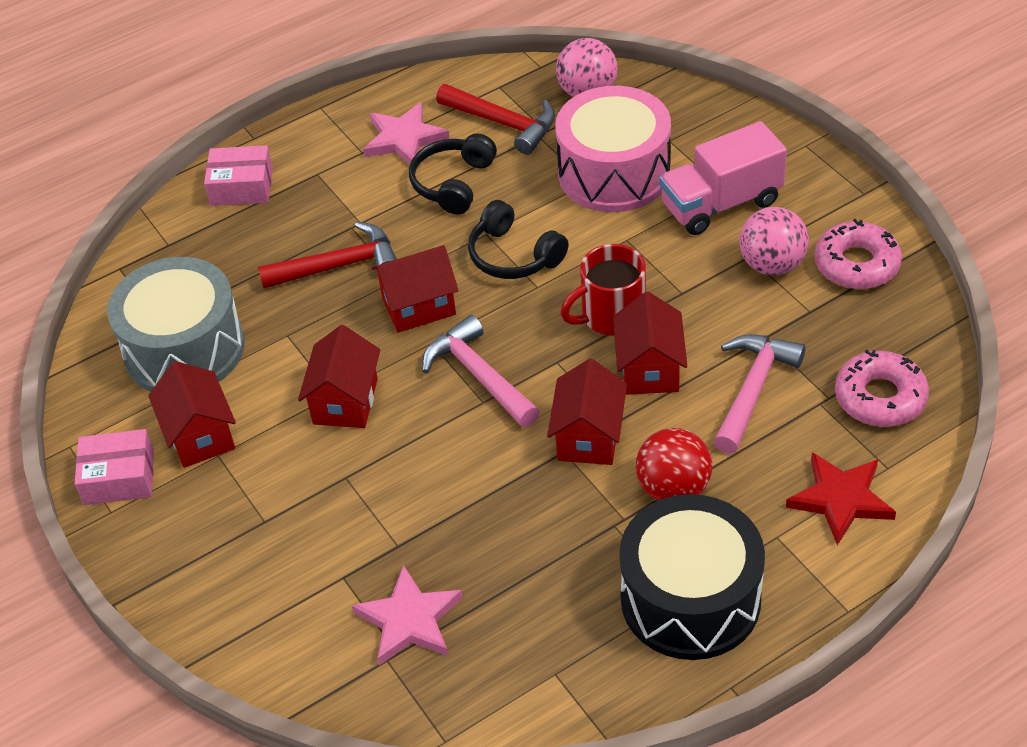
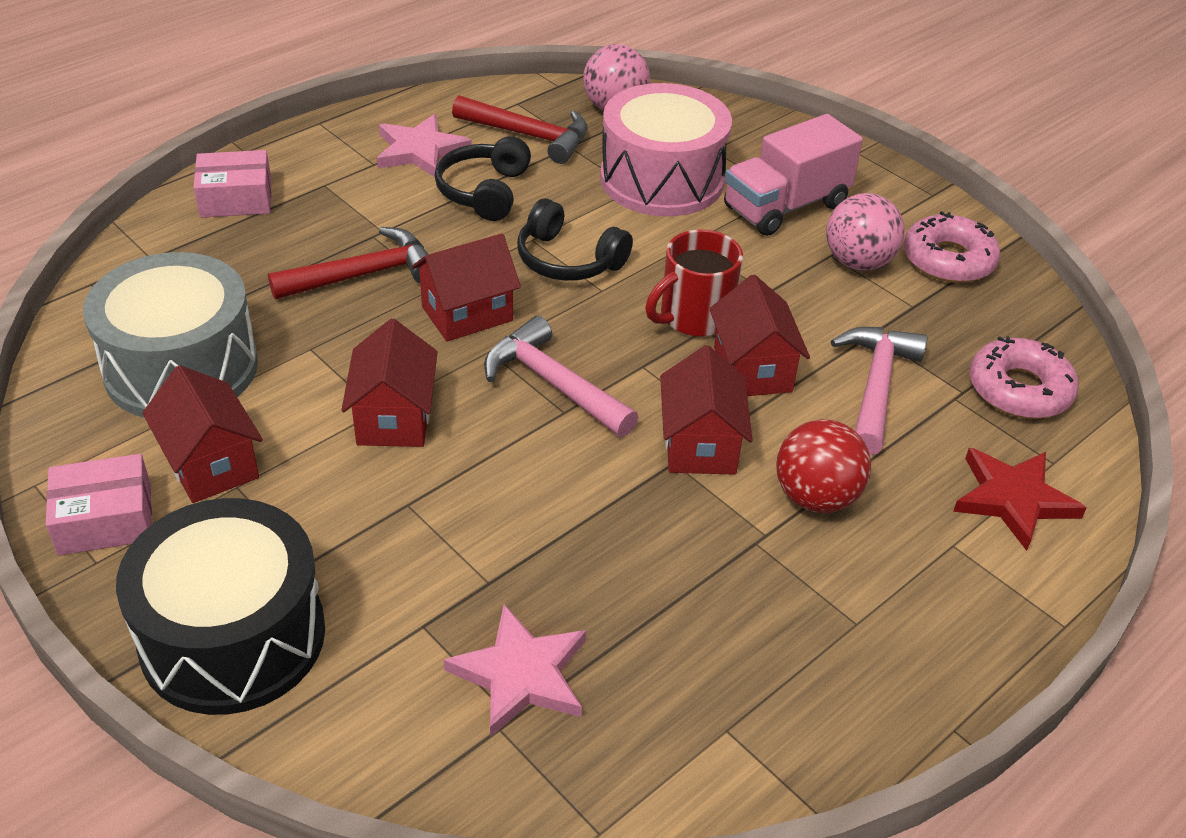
camera: 15 degrees left, 5 degrees down
(690, 599) = (872, 624): black drum -> black drum (233, 636)

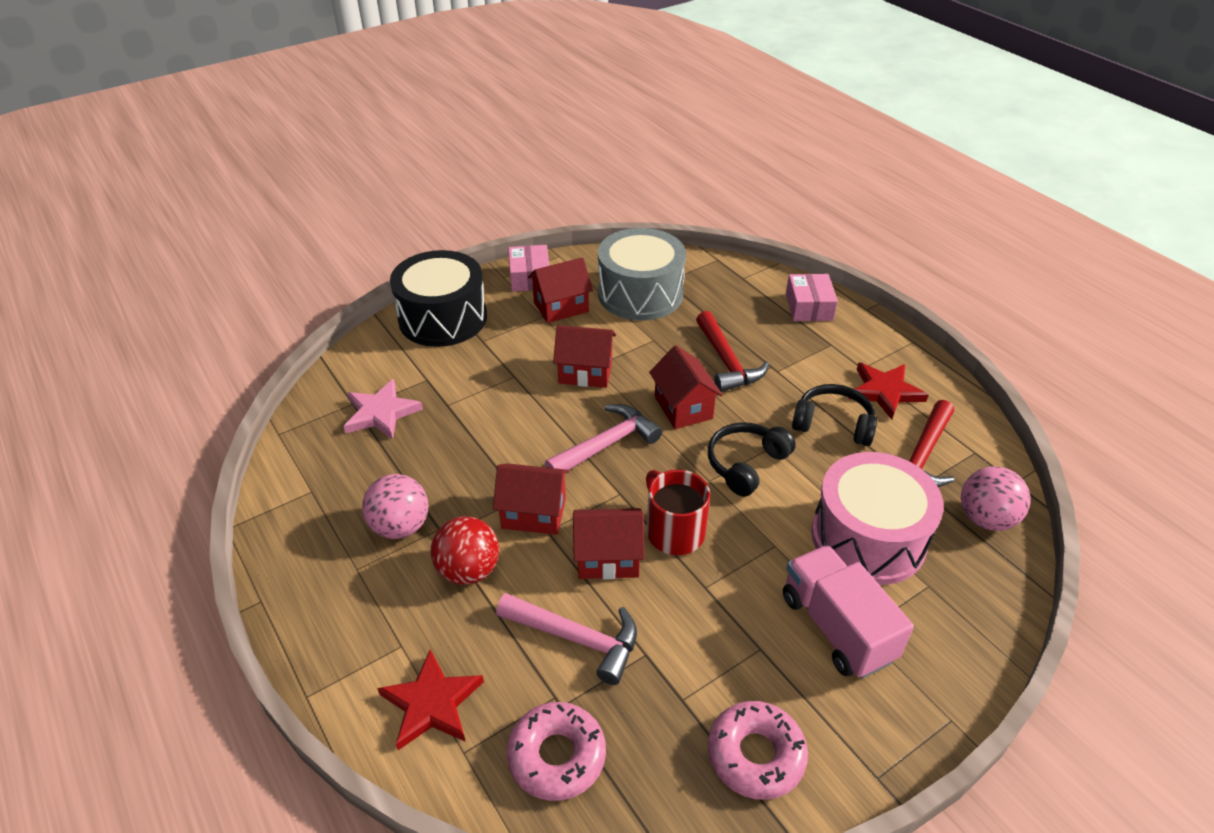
camera: 100 degrees right, 0 degrees up
(420, 151) = (884, 392): pink star -> red star
(858, 262) = (748, 668): pink ball -> pink ball (400, 526)

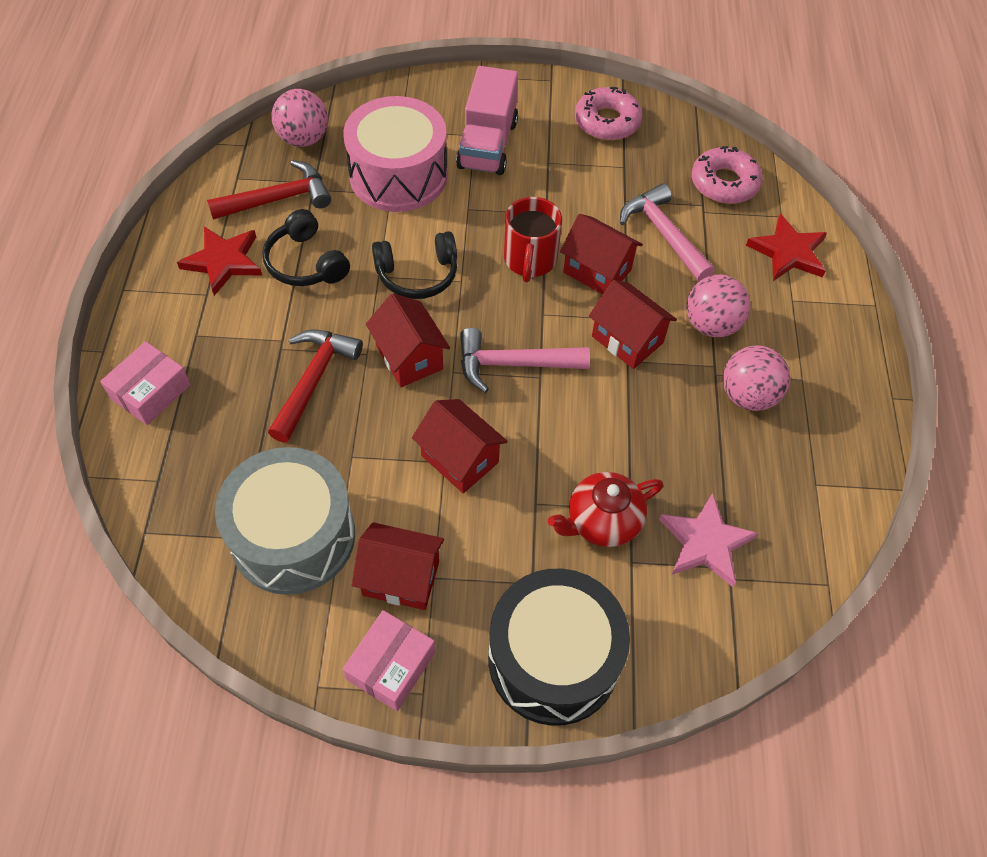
camera: 145 degrees left, 15 degrees up
(461, 389) = (602, 521): none -> red teapot
(468, 570) = (711, 324): red ball -> pink ball
(683, 407) = (409, 357): red house -> red house turned 45 degrees counterclockwise

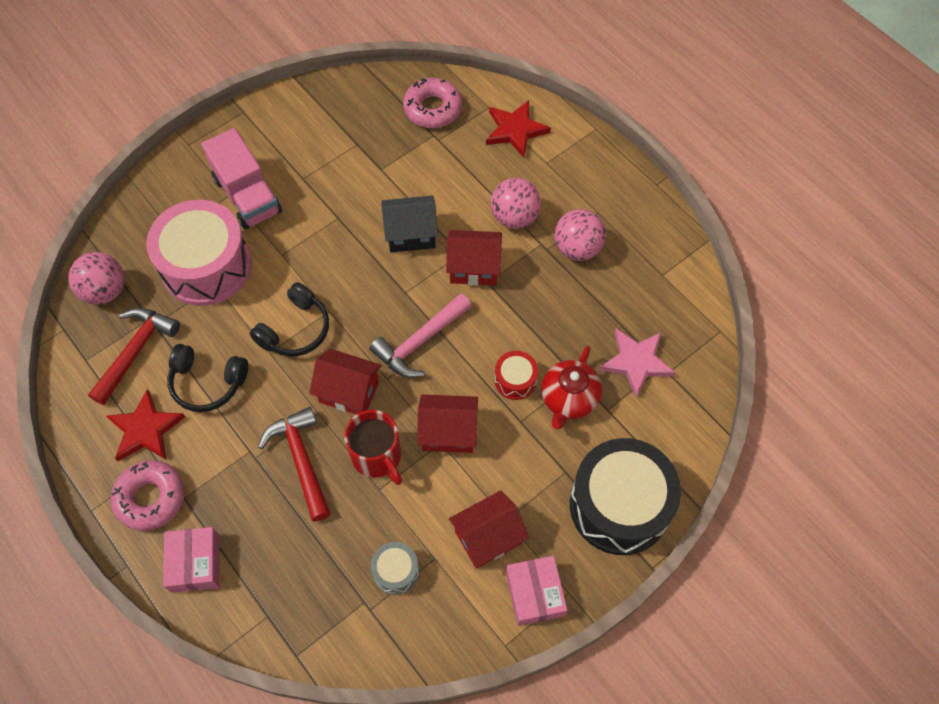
camera: 40 degrees left, 5 degrees up
(293, 536) = (396, 571): grey drum -> grey drum, size x0.45
(530, 260) = (360, 260): red mug -> red mug (377, 456)
(567, 464) = (515, 380): none -> red drum
(597, 271) = (411, 234): red house -> black house
(607, 122) = (313, 117): pink donut -> pink donut (150, 498)
(663, 234) = (428, 175): pink hammer -> none

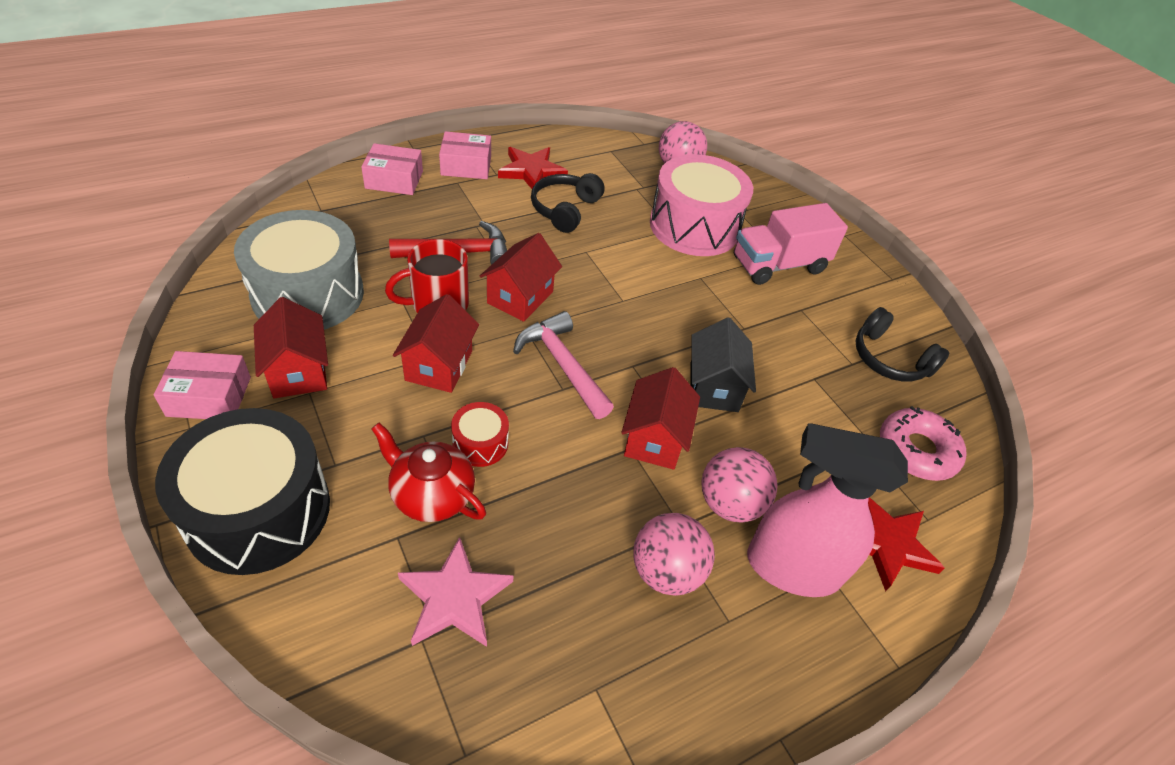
camera: 95 degrees right, 15 degrees down
(136, 351) = (611, 176): red hammer -> none
(150, 498) = (466, 166): pink donut -> pink box
(295, 330) = (606, 272): black headphones -> black headphones (889, 359)
(396, 571) = (308, 294): grey drum -> grey drum, size x2.23
(550, 181) = (792, 567): none -> pink spray bottle

